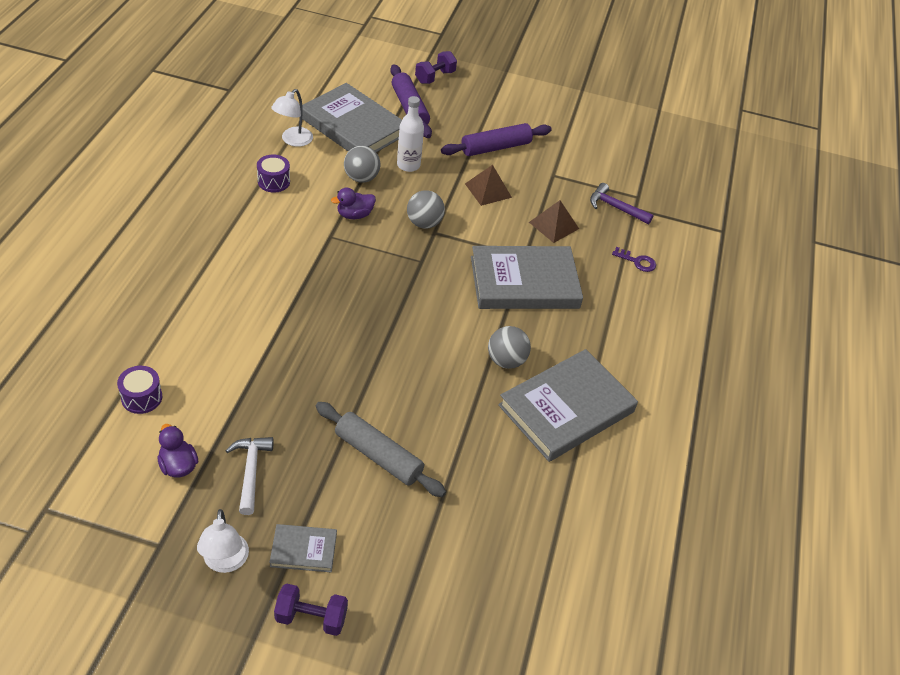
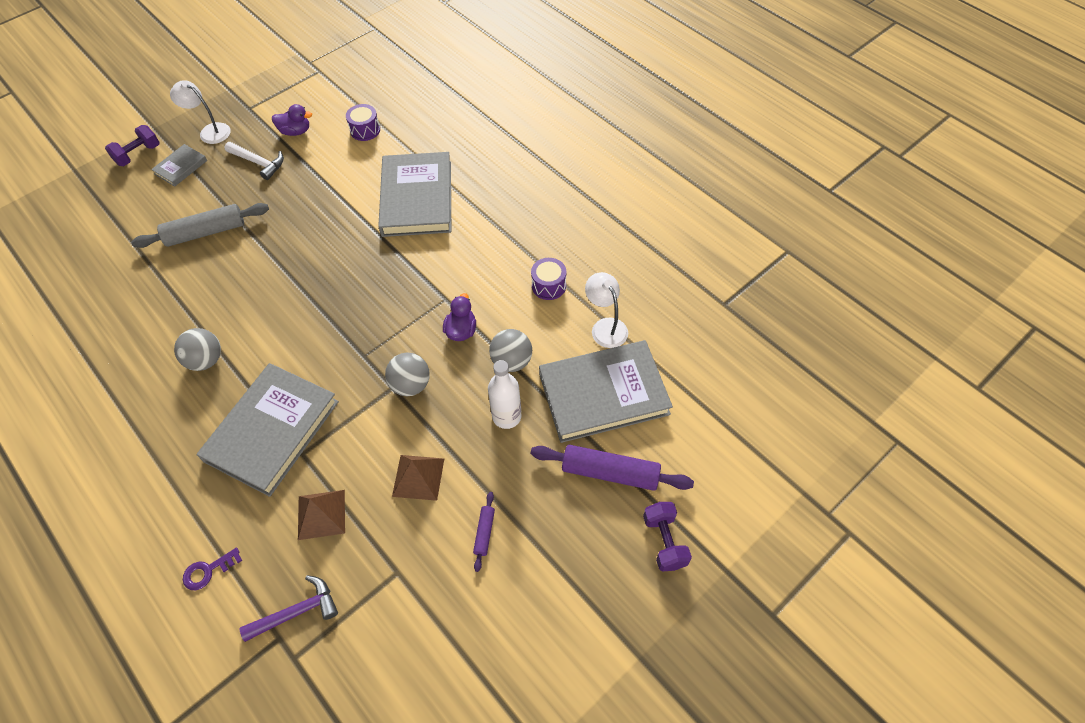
camera: 130 degrees right, 10 degrees up
(495, 147) = (484, 533): purple rolling pin -> purple rolling pin, size x0.48
(566, 408) = (124, 377): grey book -> grey book (417, 198)

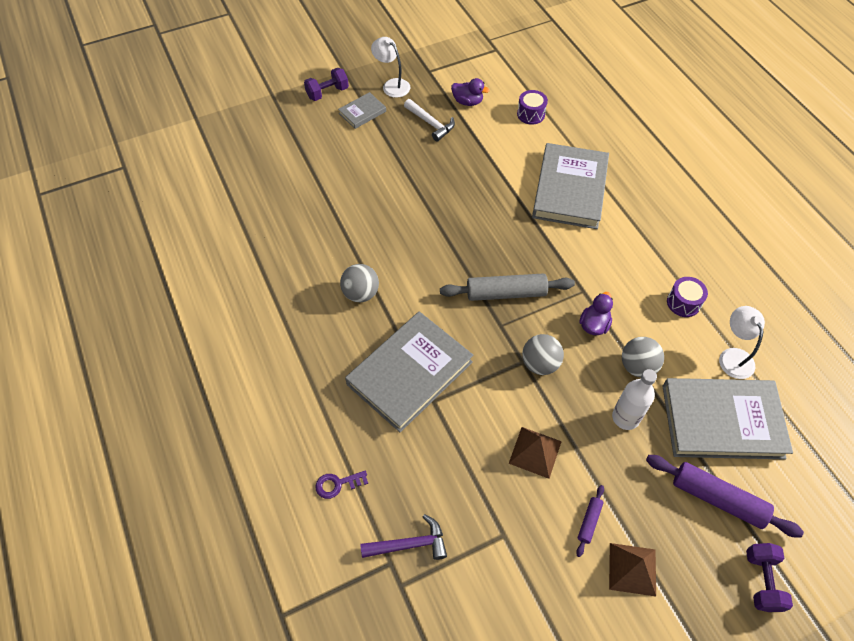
camera: 15 degrees right, 0 degrees up
(205, 232) = (376, 177): grey rolling pin -> grey rolling pin (506, 293)
(321, 514) = (443, 462): brown pyramid -> brown pyramid (632, 569)

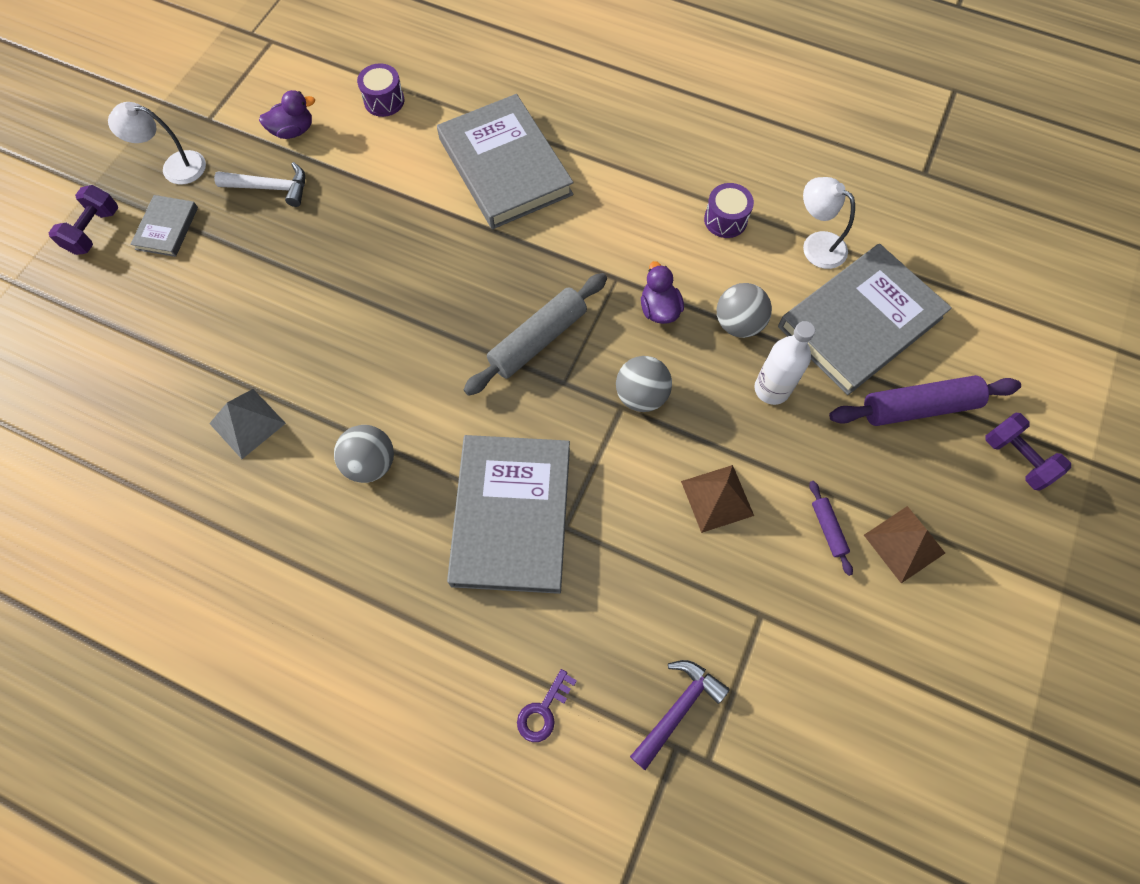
camera: 40 degrees left, 10 degrees up
(318, 231) = (247, 423): none -> grey pyramid

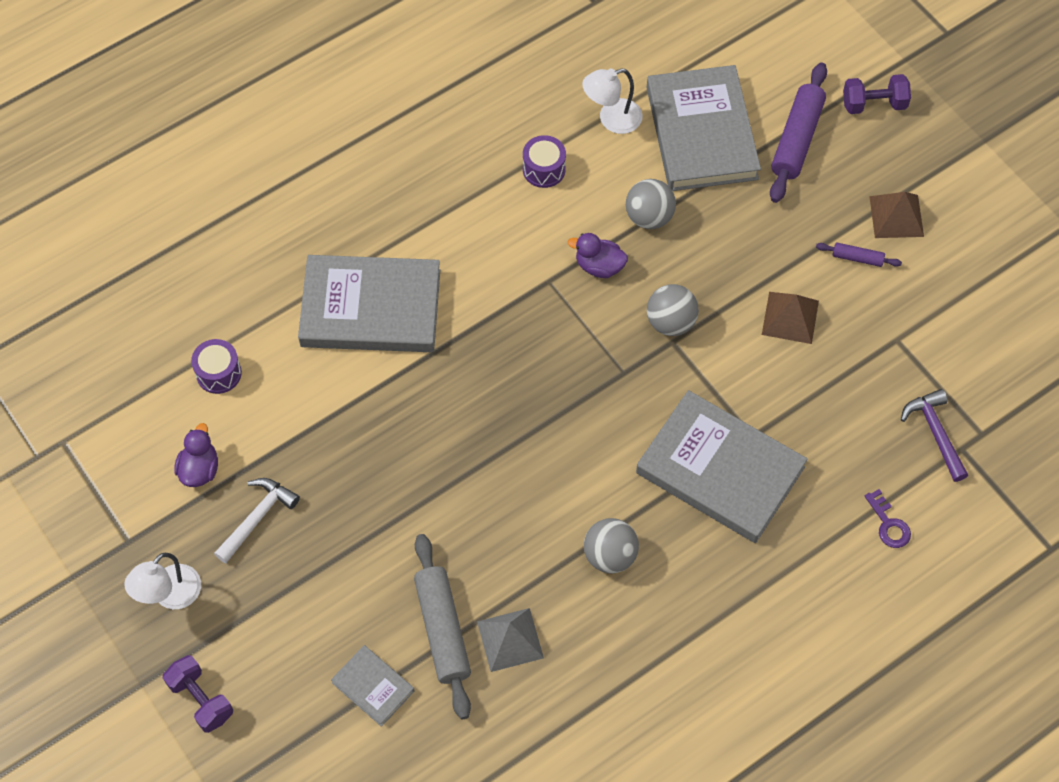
camera: 60 degrees left, 5 degrees down
(167, 228) = (243, 630): grey book -> grey book (373, 687)
(538, 340) = (571, 372): grey rolling pin -> grey rolling pin (442, 630)
(771, 389) = (721, 227): white bottle -> none

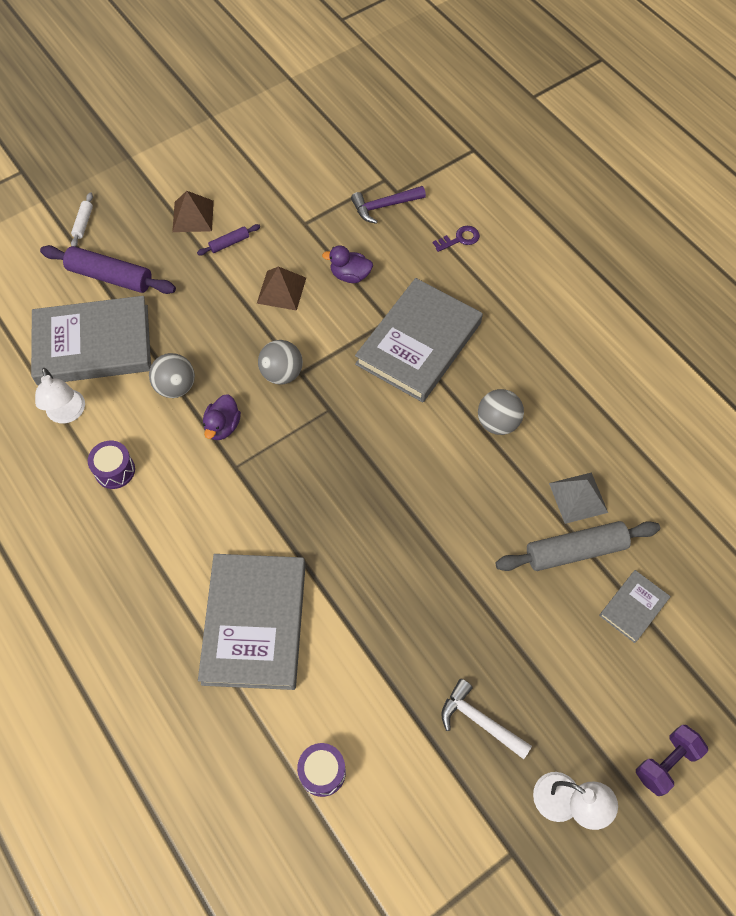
camera: 90 degrees left, 0 degrees up
(199, 469) = (430, 784): purple duck -> purple duck (350, 275)
(857, 258) = (229, 243): purple rolling pin -> purple rolling pin turned 45 degrees clockwise
(874, 104) = (83, 223): purple dumbbell -> white rolling pin

